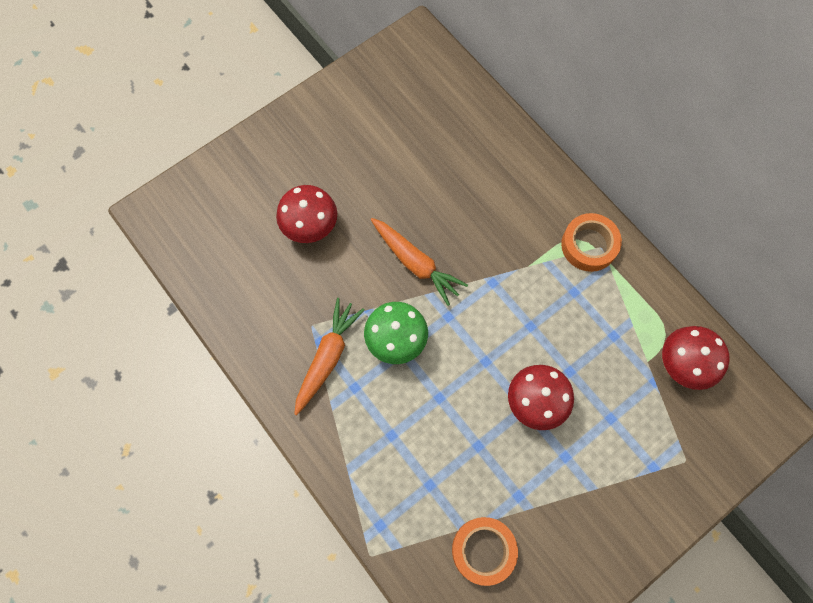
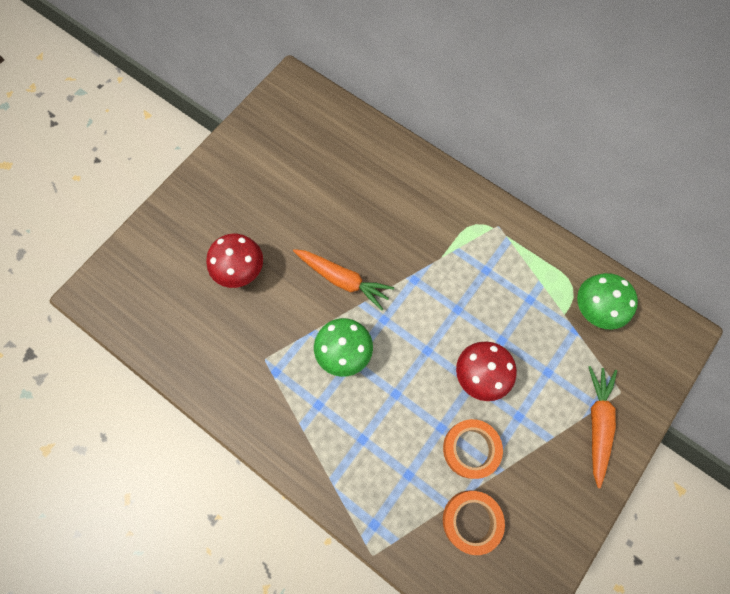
camera: 15 degrees left, 0 degrees up
(327, 357) = (286, 384): orange carrot -> orange carrot (597, 423)
(589, 245) = (487, 227): orange tape -> orange tape (471, 449)
(682, 365) = (594, 310): red mushroom -> green mushroom

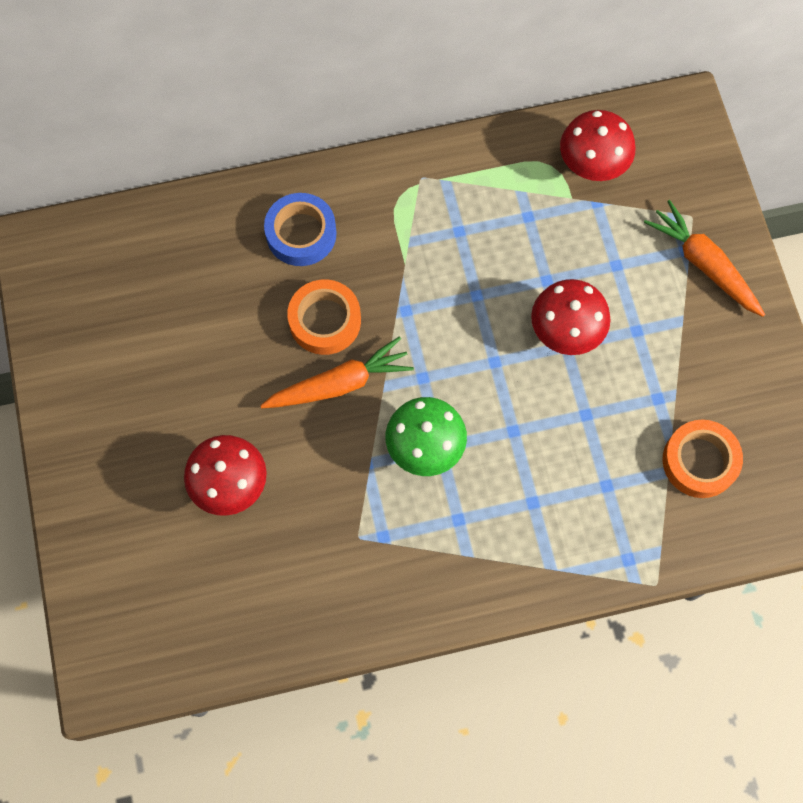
camera: 50 degrees left, 0 degrees up
(409, 193) = (301, 234): none -> blue tape
(471, 449) = (630, 403): orange tape -> orange tape (325, 321)
(594, 310) = (591, 167): green mushroom -> red mushroom

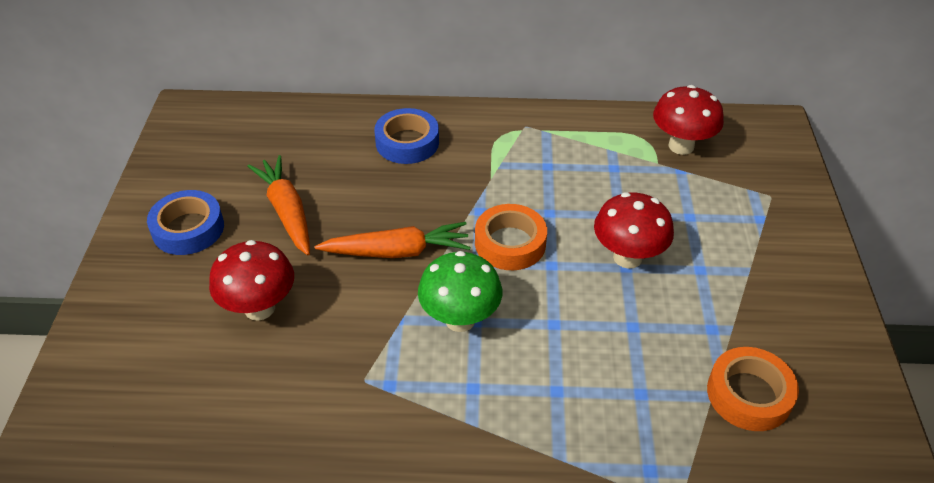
camera: 15 degrees right, 25 degrees down
(117, 410) = (188, 229): none -> blue tape
(325, 321) = (403, 204): orange tape -> orange tape (510, 243)
(703, 264) = (777, 232): orange carrot -> orange carrot (287, 211)

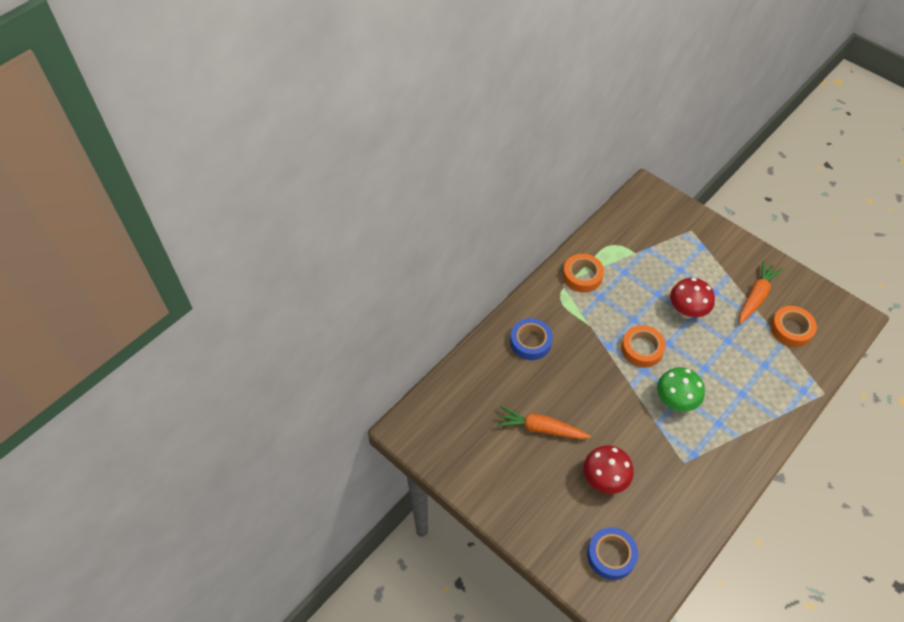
camera: 50 degrees left, 10 degrees up
(188, 229) = (516, 481): blue tape -> blue tape (611, 555)
(397, 251) = (610, 398): orange carrot -> orange carrot (756, 296)
(558, 136) = (582, 276): none -> orange tape
(681, 146) = (631, 235): red mushroom -> none

